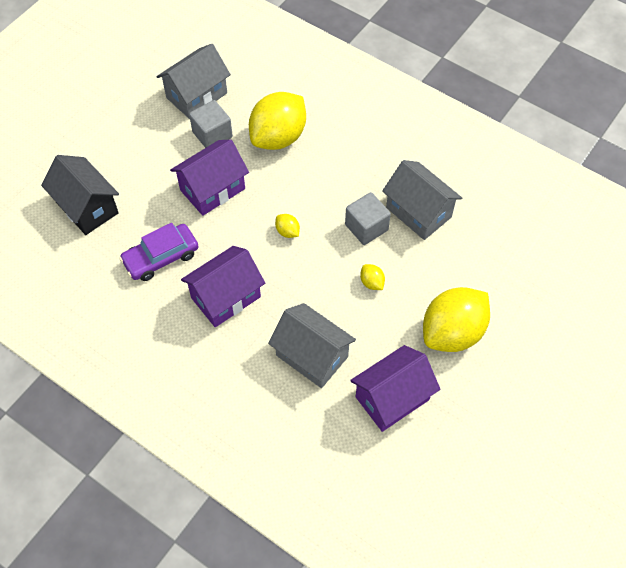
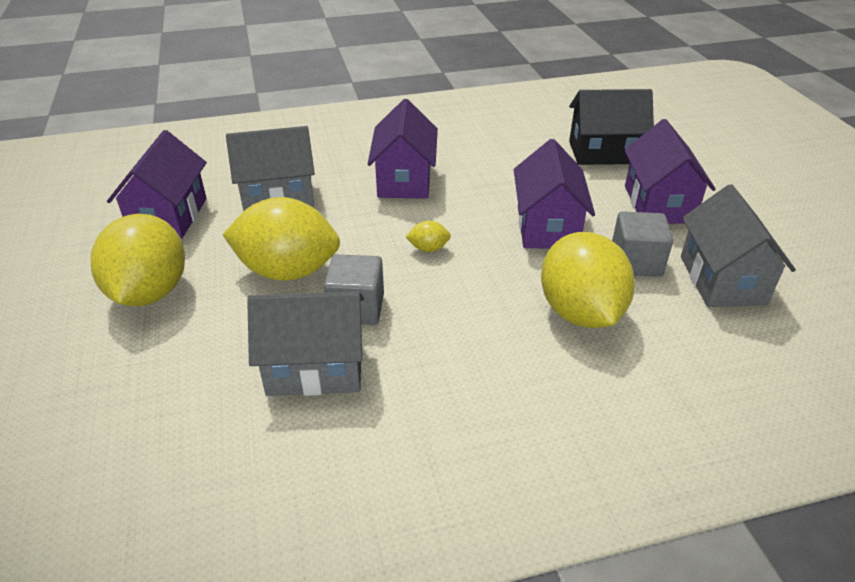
camera: 130 degrees right, 20 degrees down
(137, 150) = (658, 204): none -> purple house
(161, 257) = (495, 166): purple car -> none
(372, 282) = (288, 271): yellow lemon -> yellow lemon, size x2.49

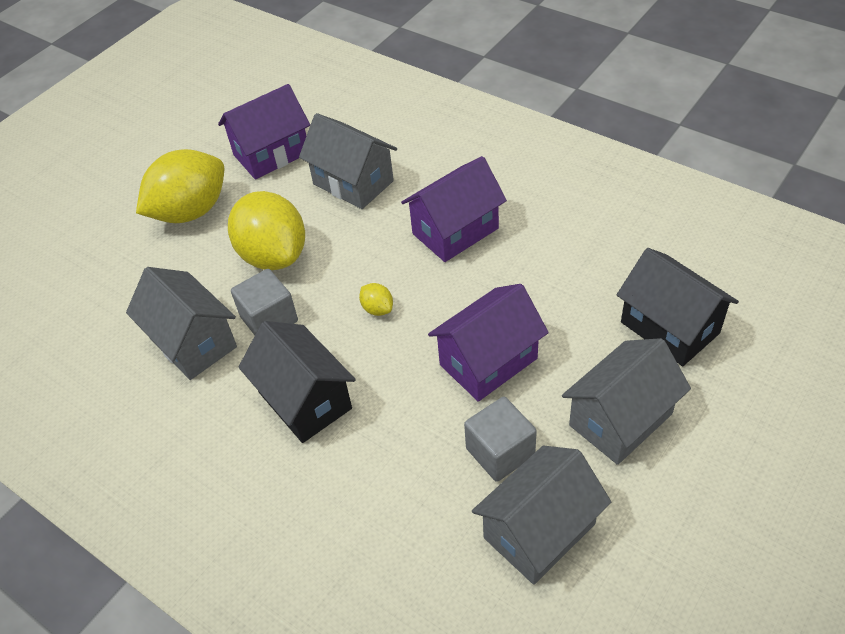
camera: 55 degrees right, 10 degrees up
(474, 331) = (305, 400): none -> black house
(580, 312) = (389, 451): yellow lemon -> none
(658, 204) = (620, 419): purple house -> grey house

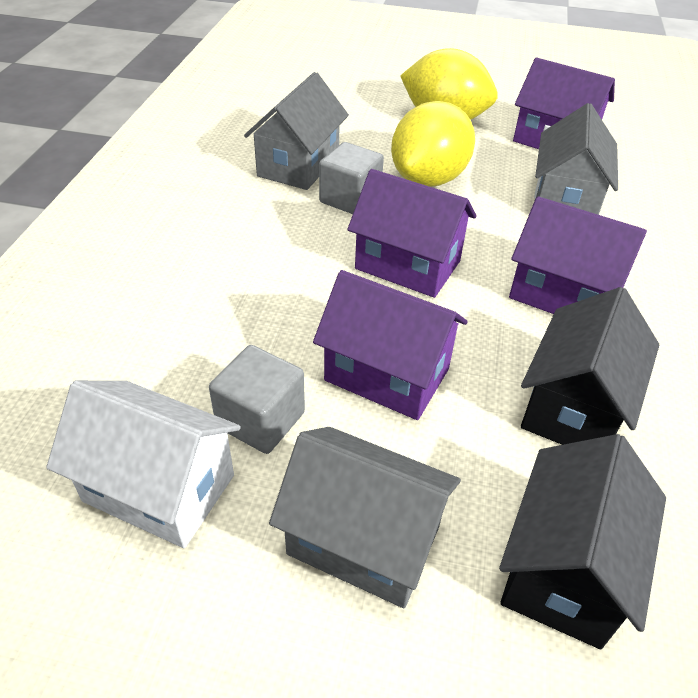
camera: 60 degrees right, 5 degrees down
(305, 400) = (266, 248): black house -> black house (574, 406)
(377, 309) = (407, 265): yellow lemon -> purple house
(539, 531) = (159, 488): grey house -> white house

